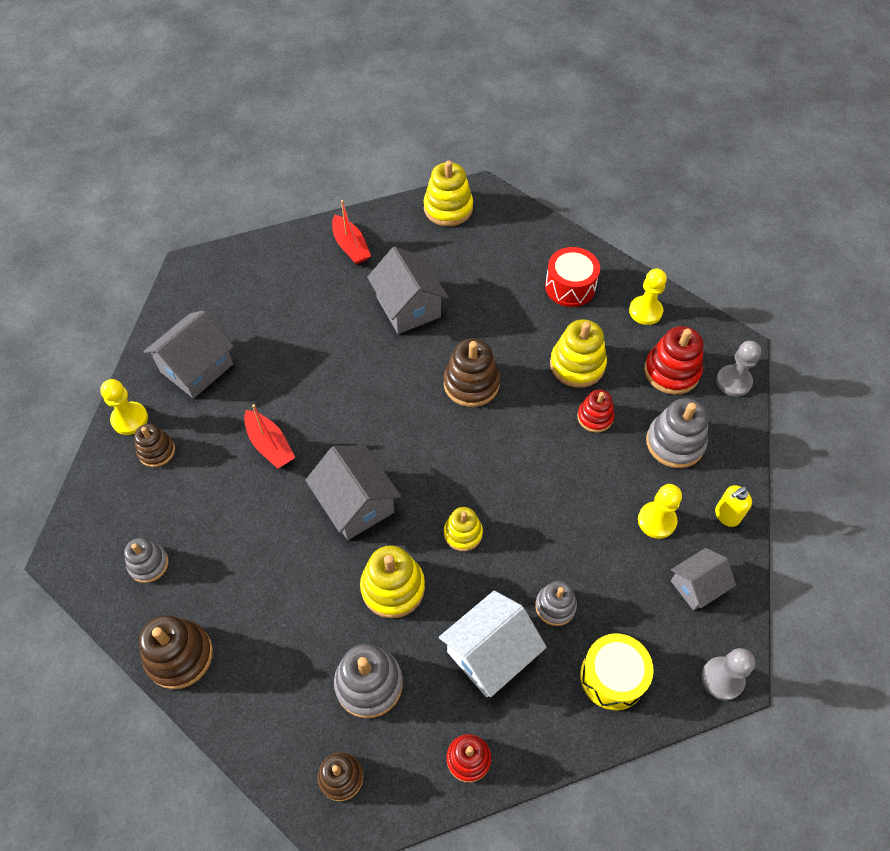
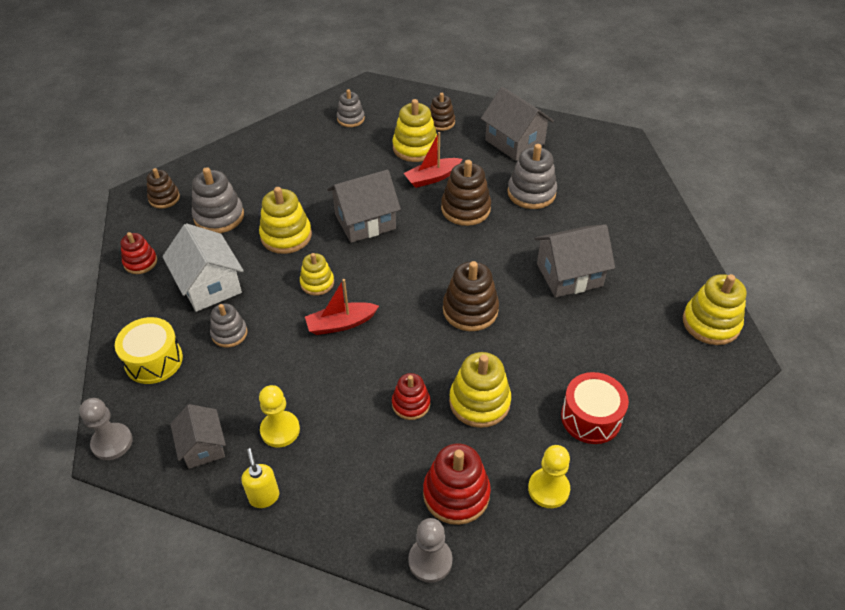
camera: 100 degrees right, 10 degrees down
(130, 419) = (472, 110): yellow pawn -> none
(179, 656) = (280, 131): brown stacking toy -> brown stacking toy (465, 209)
(211, 472) = (415, 147): none -> yellow stacking toy
(350, 246) = (650, 240): red boat -> red boat (341, 324)
(675, 443) = (362, 471): grey stacking toy -> grey stacking toy (531, 193)

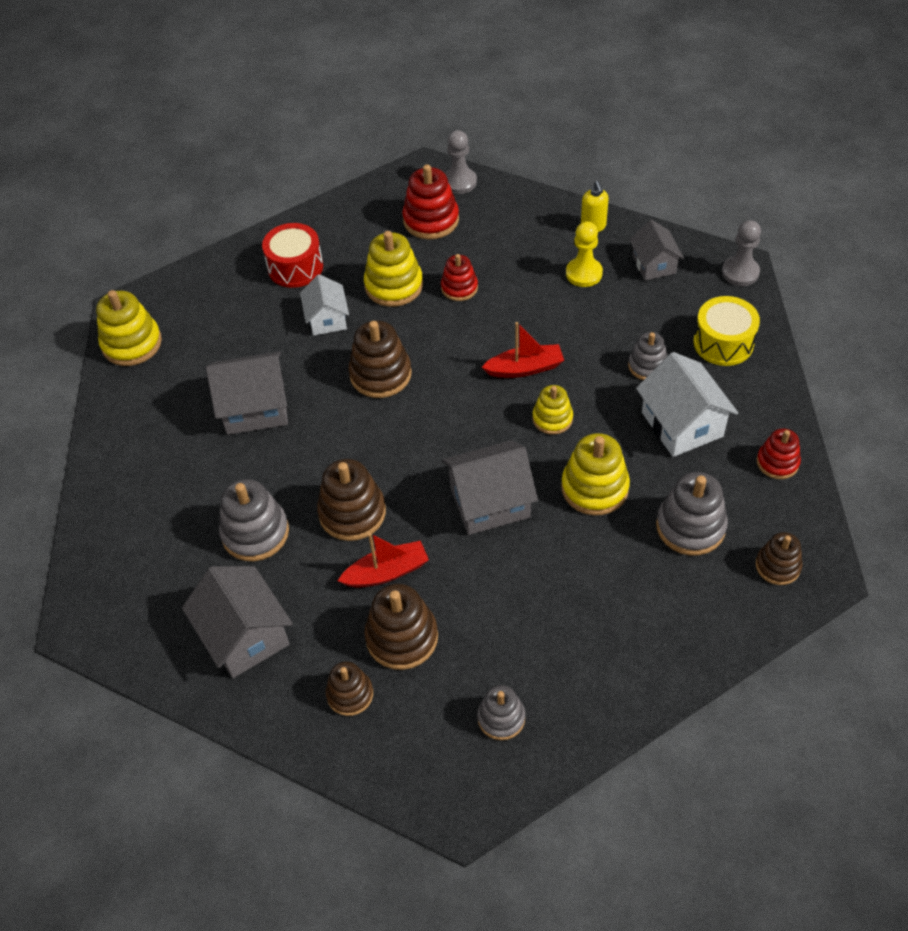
camera: 170 degrees left, 5 degrees up
(415, 147) = (402, 637): yellow stacking toy -> brown stacking toy
(536, 360) = (327, 319): none -> white house
(548, 489) = (353, 219): yellow pawn -> none

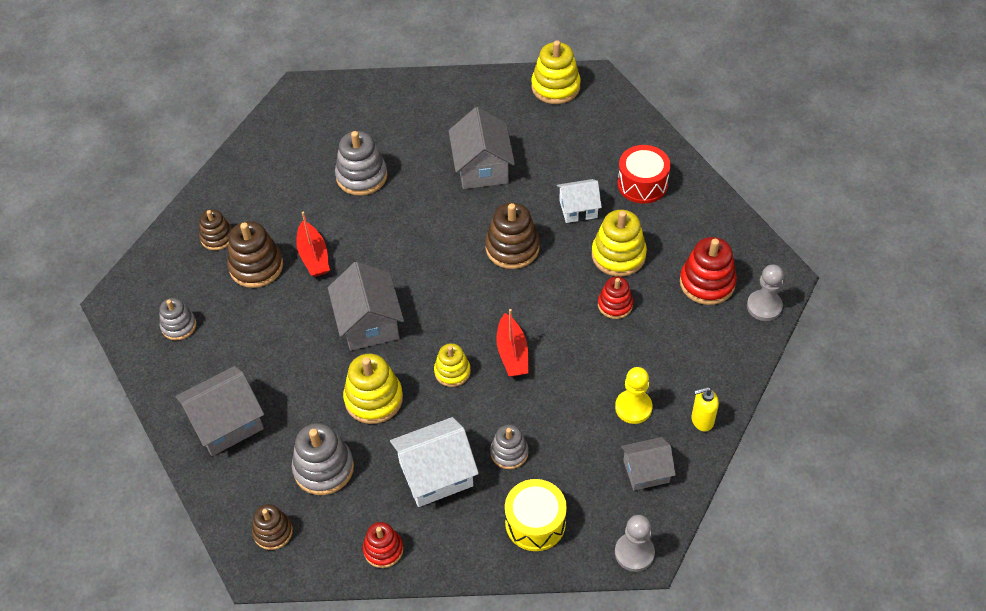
camera: 90 degrees right, 0 degrees up
(245, 636) = (275, 177): grey house -> grey house (227, 423)
(352, 513) = (371, 233): brown stacking toy -> none

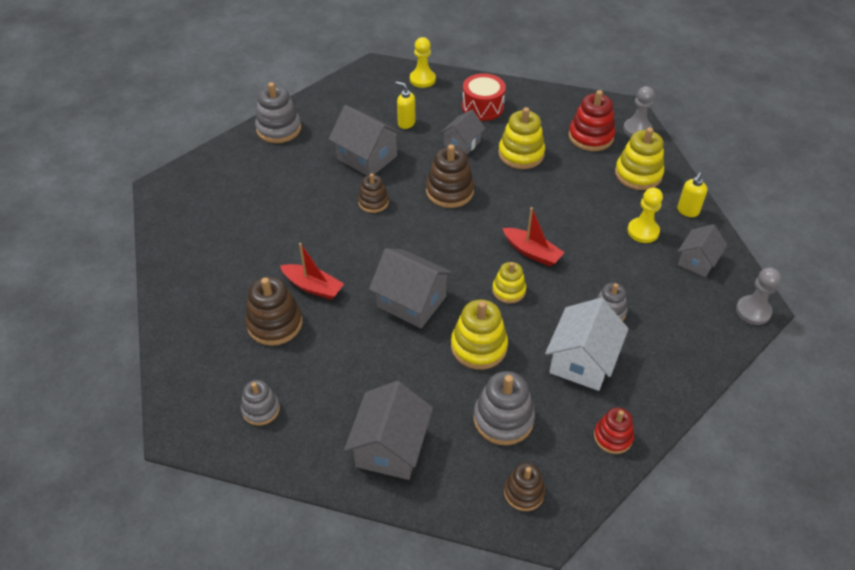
camera: 45 degrees left, 5 degrees down
(217, 237) = (215, 325): brown stacking toy -> brown stacking toy (373, 202)
(361, 176) = (284, 213): grey stacking toy -> grey stacking toy (279, 129)
(535, 523) = (679, 340): yellow drum -> none
(554, 155) = (406, 123): none -> yellow soap dispenser
(555, 87) = (356, 84): yellow stacking toy -> yellow stacking toy (638, 174)
(578, 209) = (462, 144): white house -> grey house
(615, 305) = (556, 182): red stacking toy -> none
(621, 119) = (422, 79): none -> yellow pawn

